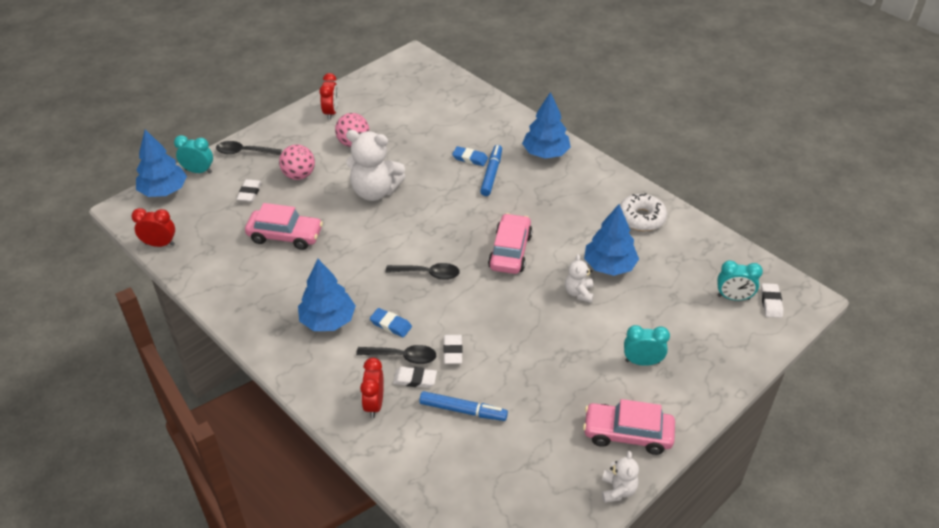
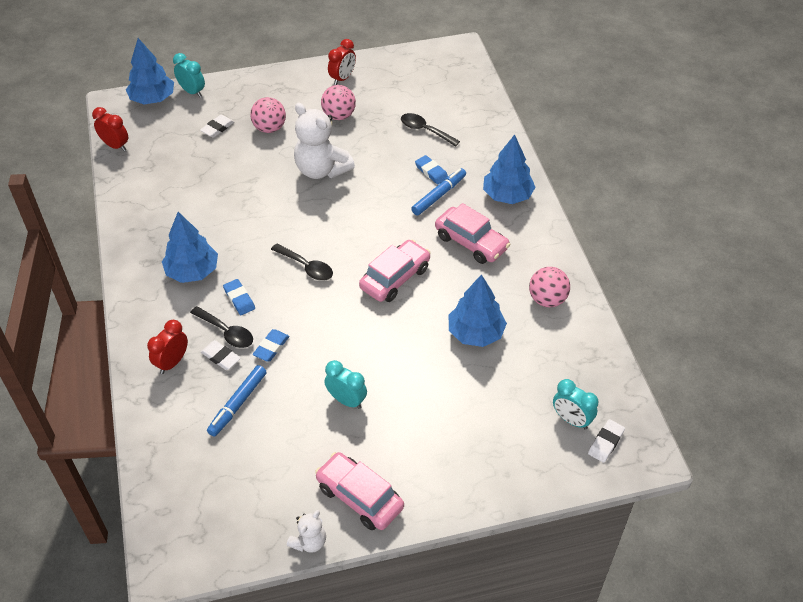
camera: 30 degrees right, 5 degrees up
(244, 152) = (241, 88): black spoon -> black spoon (425, 130)
(285, 235) = (216, 180): pink car -> pink car (471, 242)
(453, 351) = (271, 347): white eraser -> blue eraser
(463, 410) = (238, 404): blue marker -> blue marker turned 75 degrees clockwise
(578, 293) = (425, 346): white teddy bear -> none
(641, 218) = (547, 299): white donut -> pink ball
(642, 362) = (429, 438): turquoise clock -> turquoise clock (346, 400)

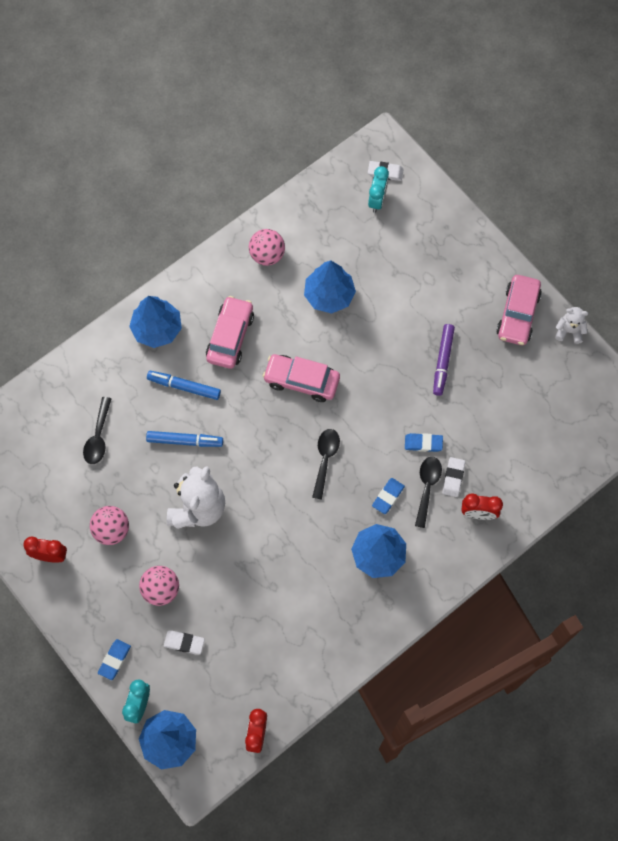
camera: 115 degrees left, 20 degrees up
(238, 404) = (488, 440): blue marker -> blue marker (185, 441)
(346, 400) = (443, 361): turquoise clock -> purple marker
(431, 172) = (155, 406): blue eraser -> blue eraser (114, 660)

